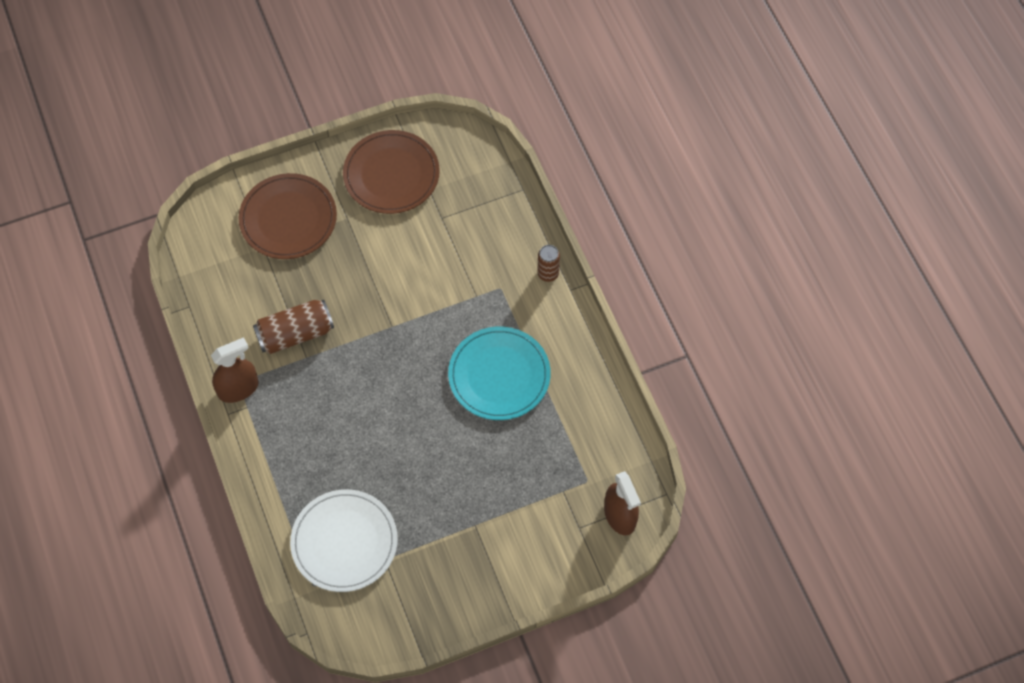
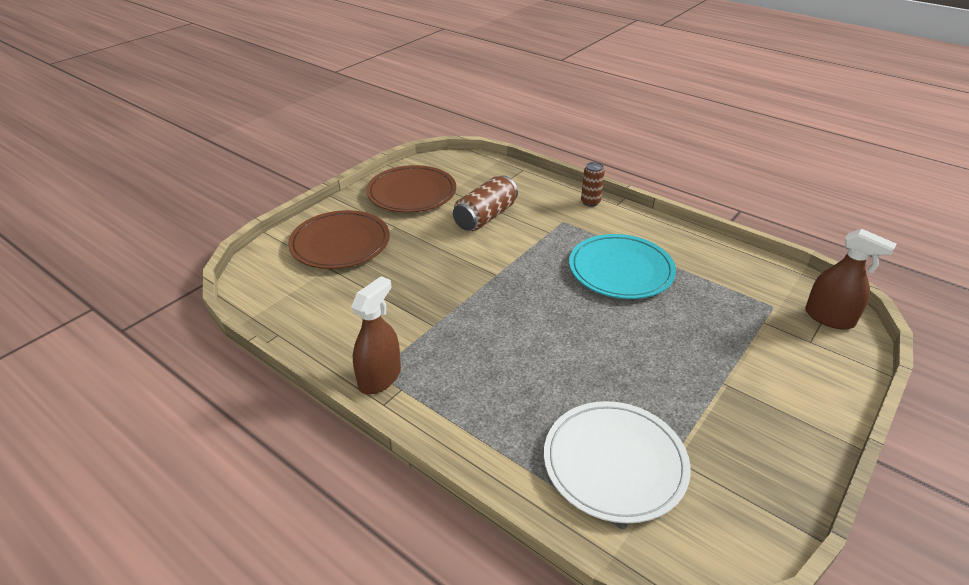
camera: 30 degrees left, 25 degrees down
(295, 334) = (408, 313): brown can -> brown can (485, 217)

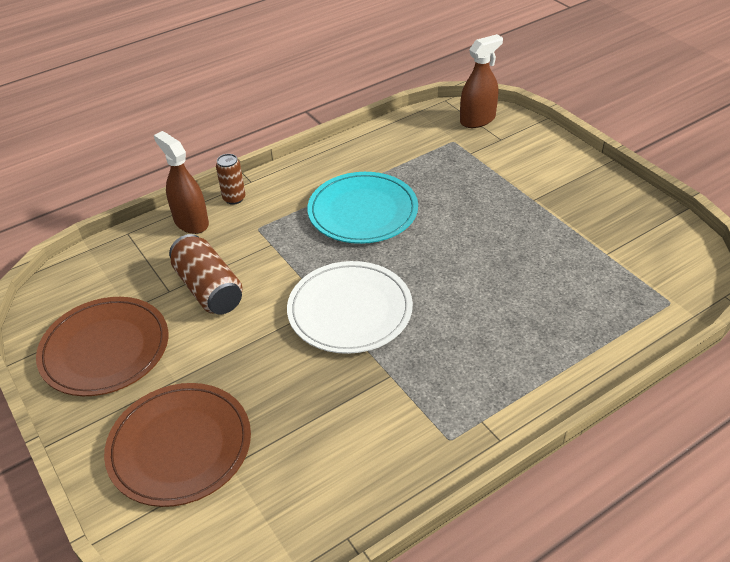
camera: 70 degrees left, 5 degrees up
(380, 378) = (459, 437): brown spray bottle -> brown spray bottle (191, 222)
(614, 463) = (606, 288): white plate -> white plate (350, 310)

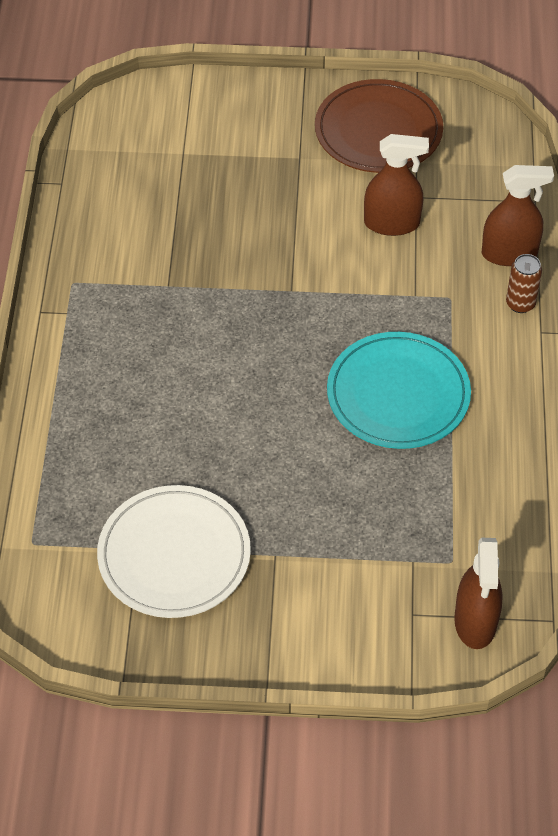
camera: 125 degrees right, 10 degrees up
(180, 446) = (229, 134): brown plate -> none
(209, 289) = (392, 223): brown can -> brown spray bottle
(350, 310) = (266, 303): white plate -> white plate (174, 555)

